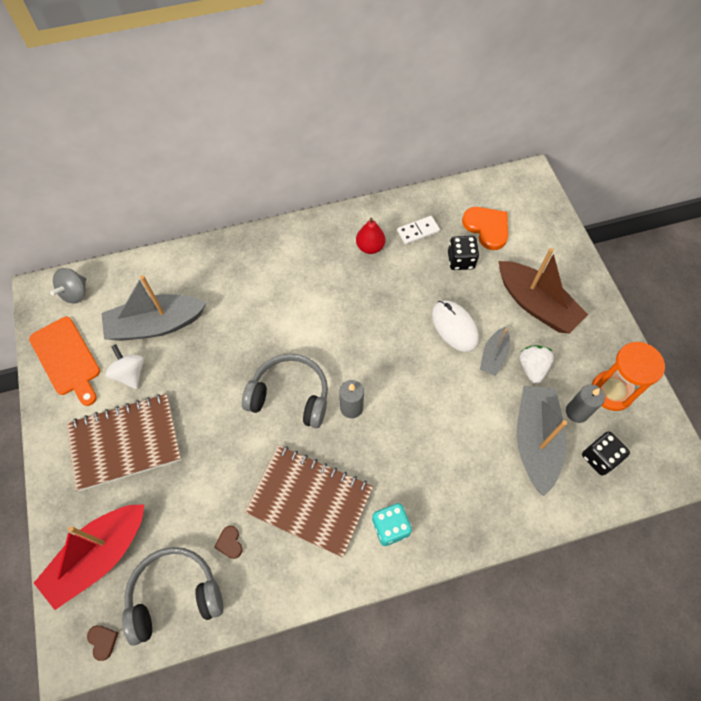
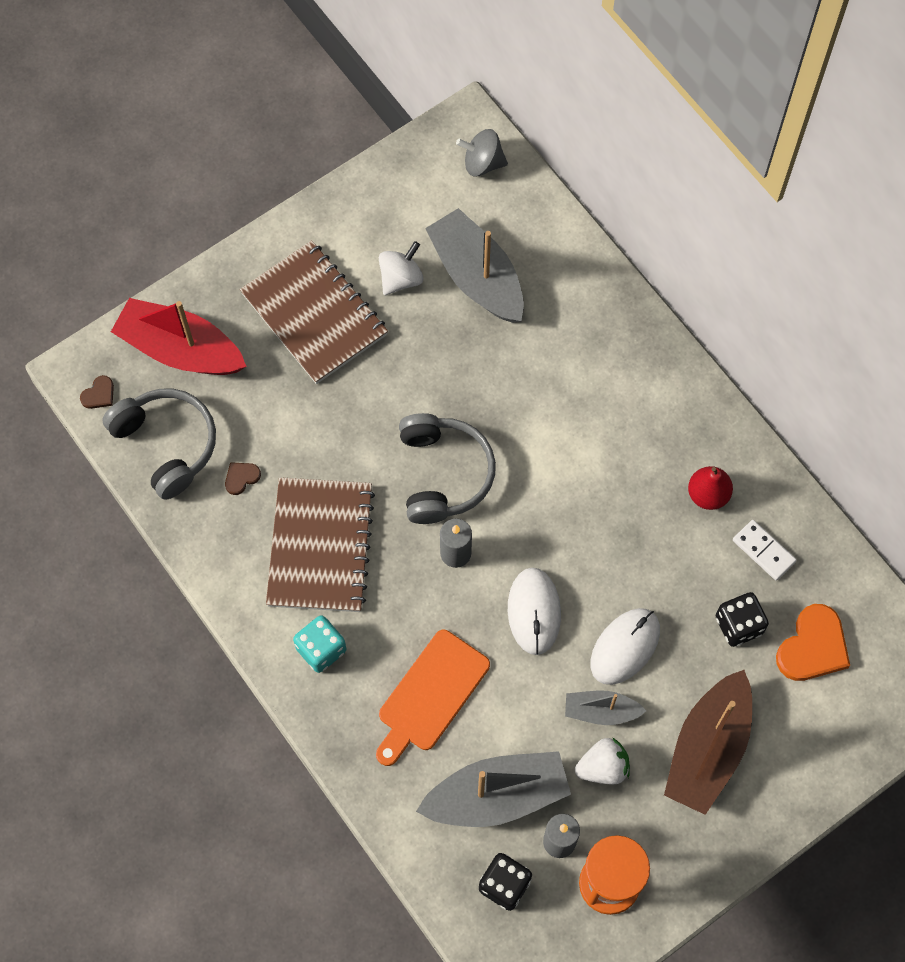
camera: 70 degrees right, 5 degrees up
(66, 359) = (392, 199): orange cutting board -> orange cutting board (430, 695)
(412, 372) = (534, 612): none -> white mouse

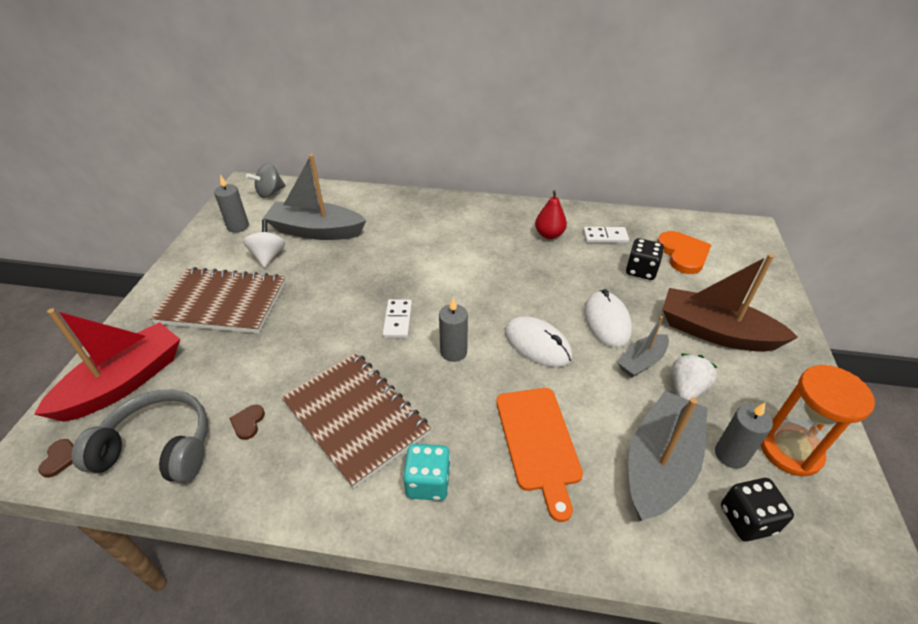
camera: 45 degrees left, 25 degrees down
(180, 349) = (124, 382): red boat -> red boat turned 150 degrees clockwise
(407, 201) = (238, 226): none -> grey candle
(443, 474) = (397, 320): grey headphones -> white domino
(707, 749) = (715, 332): brown boat -> brown boat turned 135 degrees clockwise

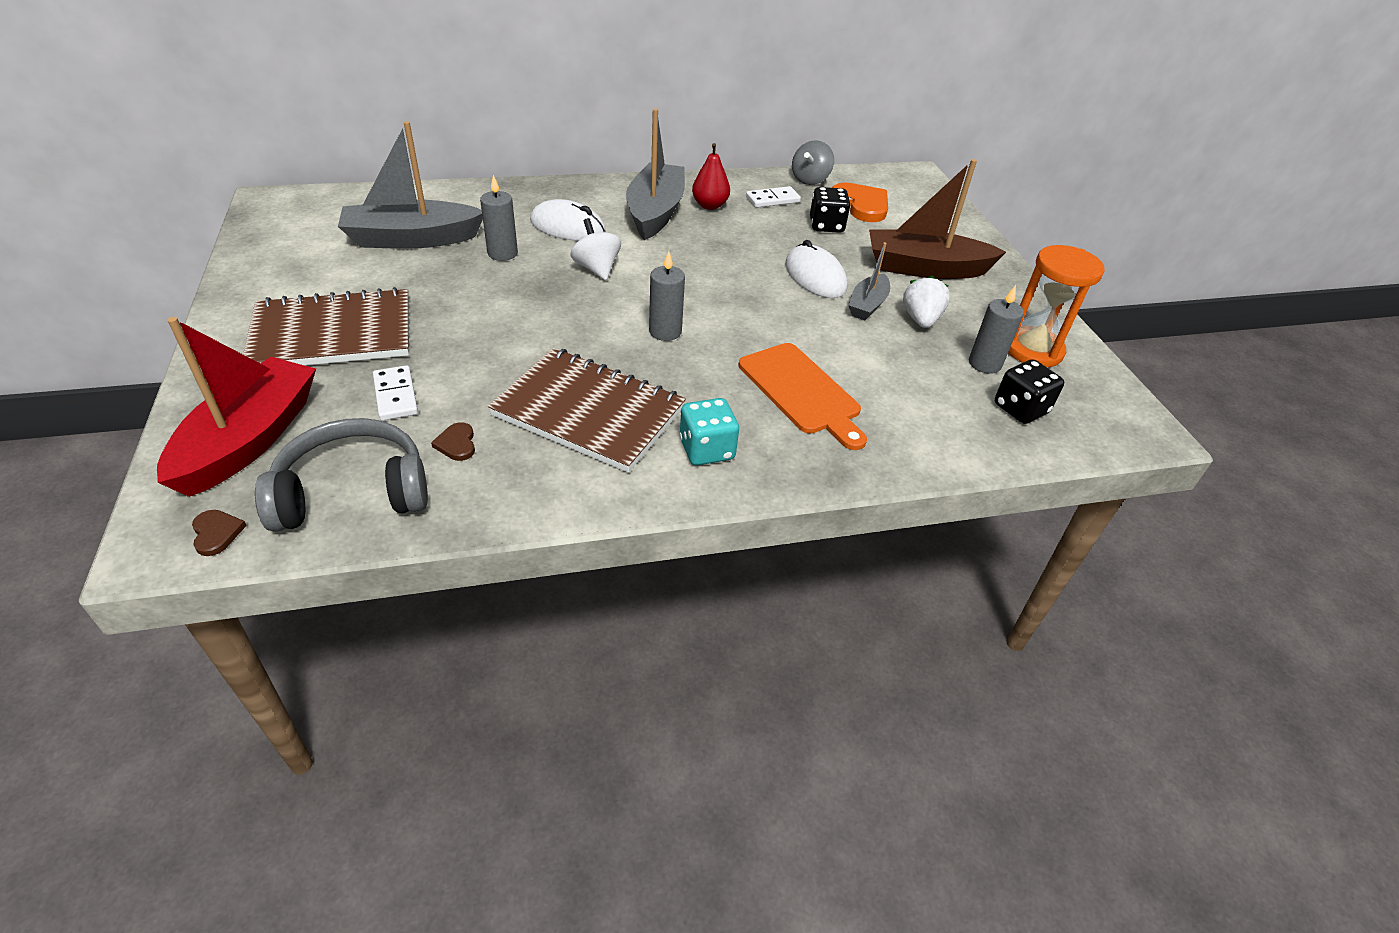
camera: 25 degrees left, 0 degrees up
(238, 226) = (293, 249): grey candle -> grey candle (502, 253)
(268, 256) = (363, 275): white spinning top -> white spinning top (596, 269)
(270, 193) = (314, 205): grey spinning top -> grey spinning top (810, 180)
(397, 320) = (580, 313): white domino -> white domino (395, 395)
(537, 344) = (754, 309): white mouse -> white mouse (568, 227)
(660, 464) = (926, 385): grey boat -> grey boat (655, 212)

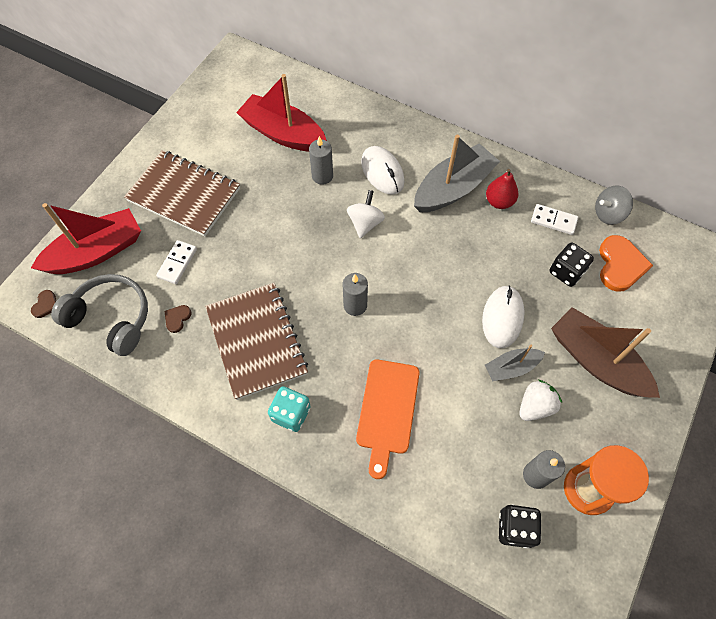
camera: 45 degrees right, 20 degrees up
(412, 239) = (283, 133): grey boat -> red boat

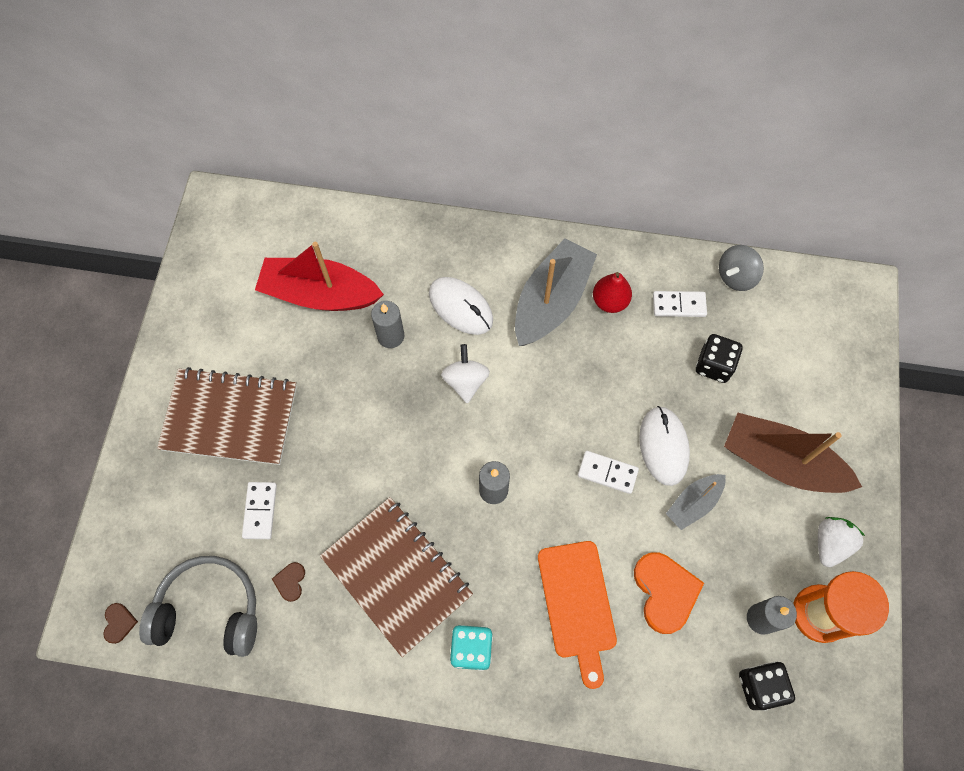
camera: 20 degrees left, 5 degrees up
(96, 252) = (152, 531): red boat -> none
(449, 322) = (607, 472): none -> white domino
(535, 406) = (734, 539): white strawberry -> white strawberry (830, 544)
(620, 265) = (769, 336): orange heart -> orange heart (665, 592)

